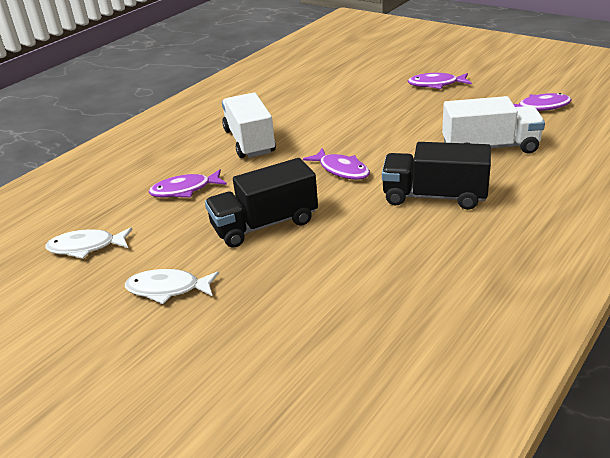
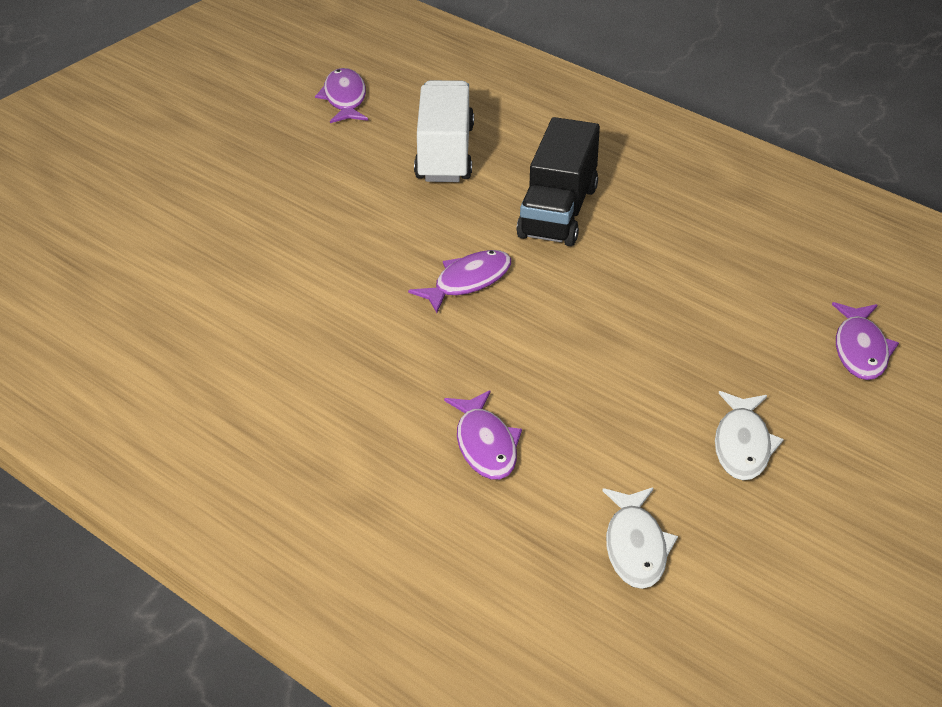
camera: 90 degrees left, 5 degrees up
(249, 141) = (340, 374): white truck -> none
(265, 224) = (601, 358): black truck -> none
(436, 84) = (218, 170): purple fish -> purple fish (861, 350)

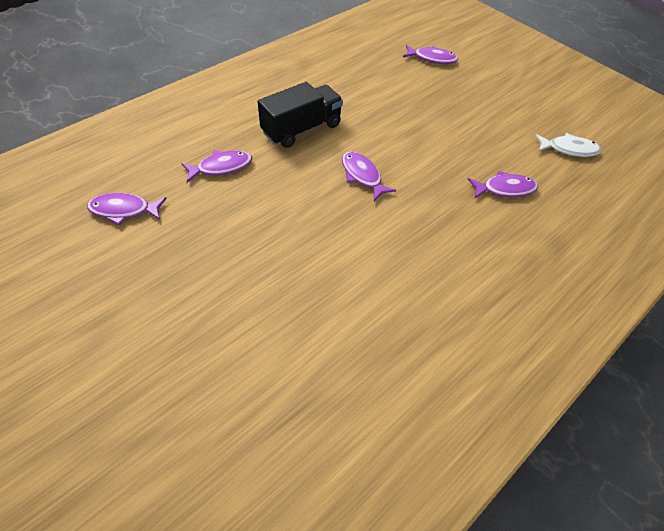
camera: 85 degrees left, 15 degrees up
(444, 154) = (221, 167): white truck -> purple fish
(558, 212) = (301, 129): black truck -> black truck turned 60 degrees counterclockwise
(743, 445) = (498, 104): white fish -> none

